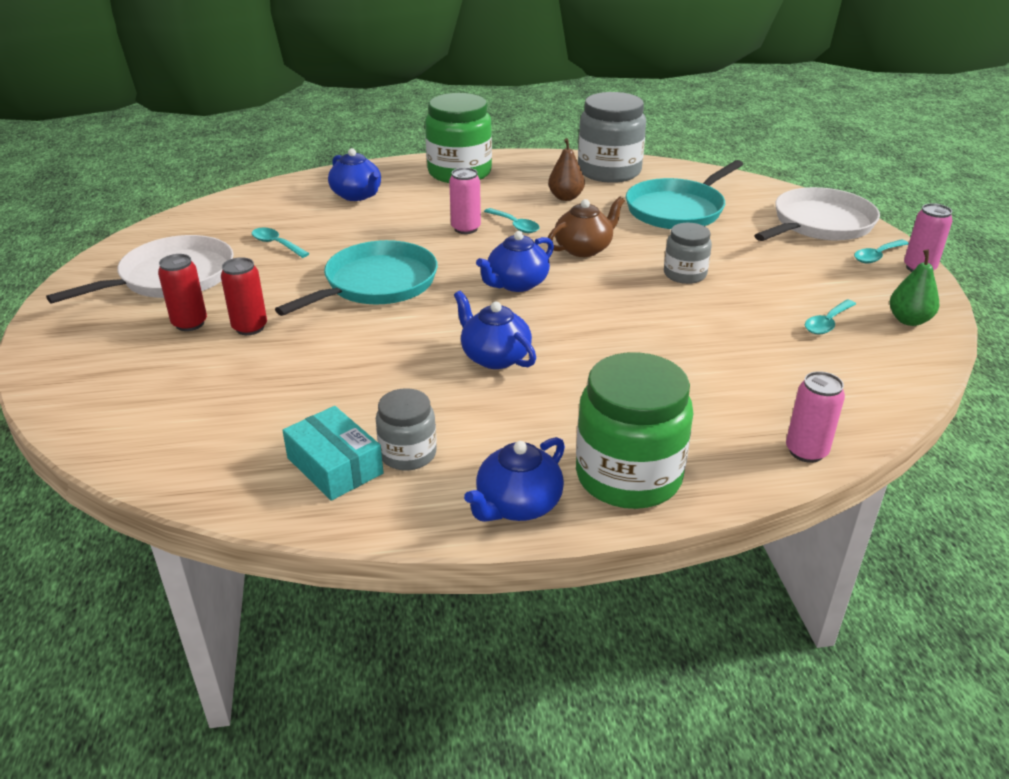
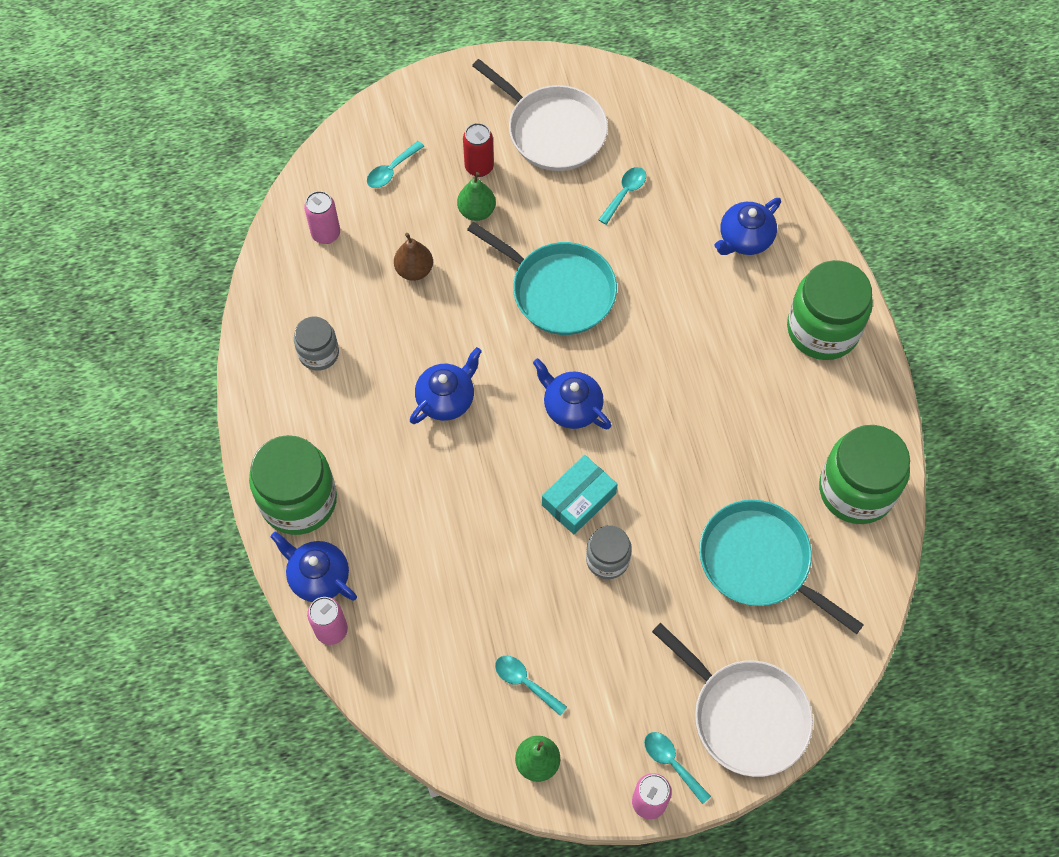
camera: 85 degrees right, 30 degrees up
(250, 327) = (476, 211): red can -> green pear
(335, 466) = (304, 309): turquoise box -> turquoise box (578, 499)
(466, 228) = (681, 351): pink can -> pink can (326, 234)
(515, 225) = (695, 397): turquoise spoon -> turquoise spoon (391, 170)
(517, 505) = (266, 429): blue teapot -> blue teapot (318, 576)
(565, 197) = (773, 444): brown pear -> brown pear (414, 270)
(584, 248) = (651, 465): brown teapot -> none
(609, 171) = (856, 490): grey jar -> green jar

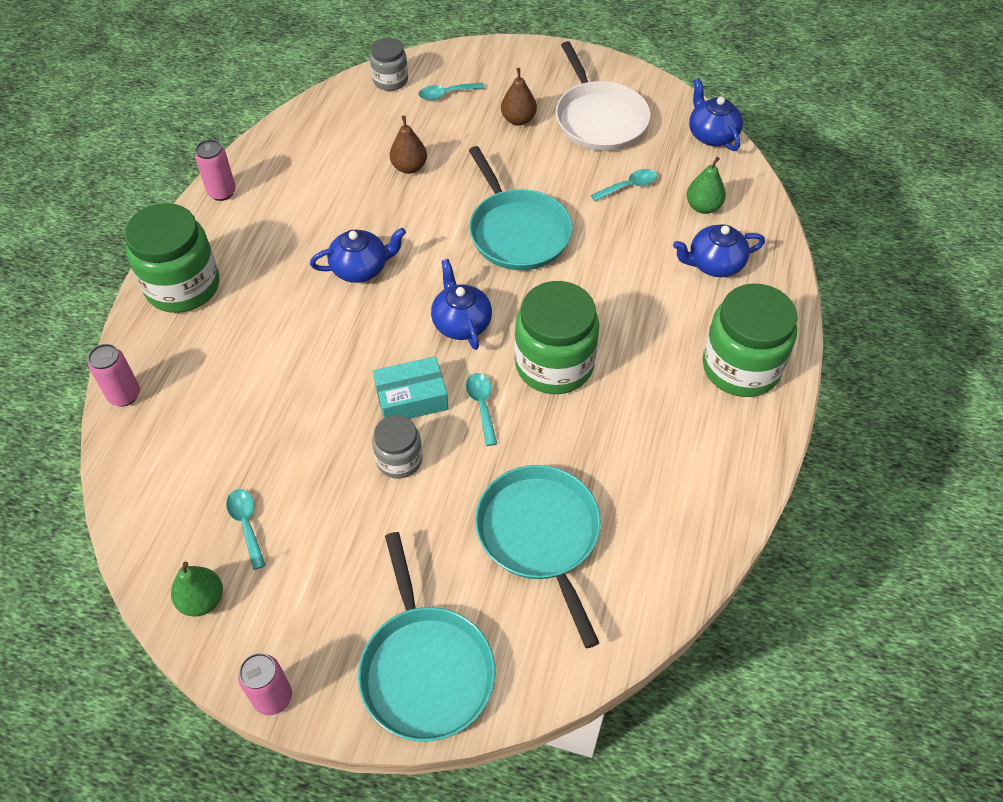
camera: 30 degrees right, 10 degrees down
(318, 576) = (149, 349): blue teapot -> blue teapot (711, 135)
(319, 353) = (287, 191): grey jar -> grey jar (390, 80)
(326, 234) = (360, 115): pink can -> pink can (222, 192)
(476, 211) = (492, 148): green pear -> green pear (703, 207)
(479, 167) = (518, 119): red can -> brown pear
(672, 763) = (322, 673): turquoise spoon -> turquoise spoon (482, 405)
(745, 715) = (425, 669): white pan -> turquoise pan
(856, 490) = (682, 520): green jar -> green jar (554, 364)

